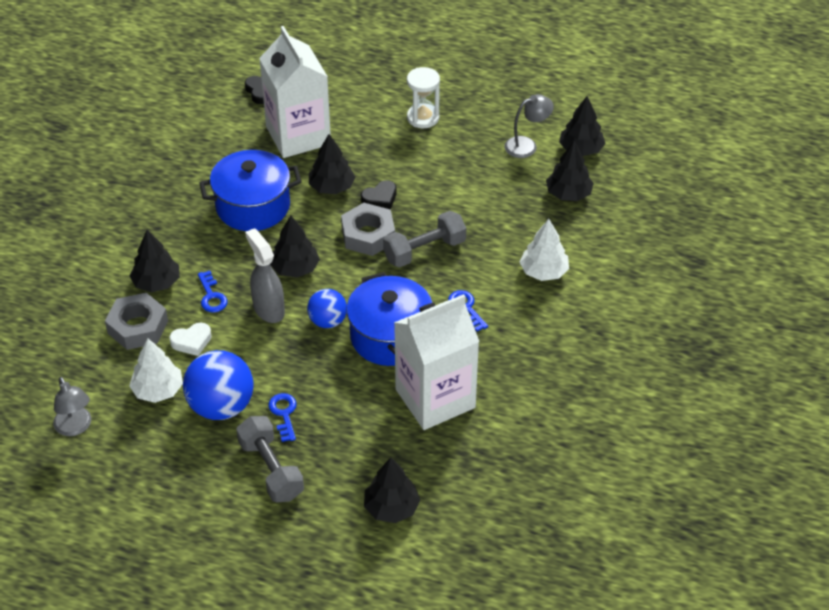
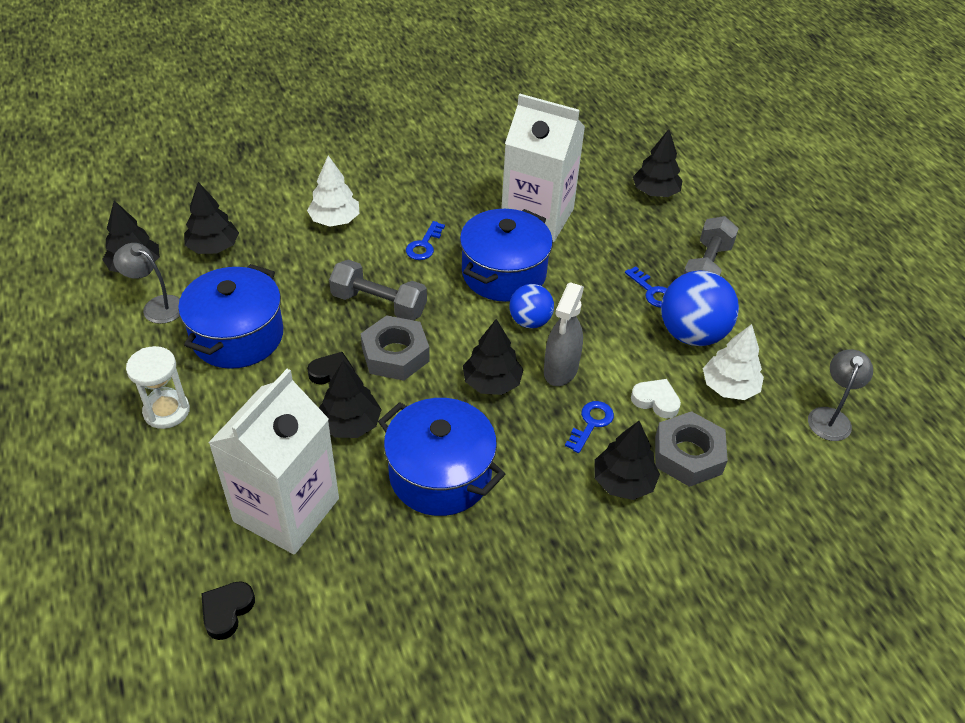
camera: 130 degrees left, 0 degrees up
(284, 414) = (652, 291): blue key -> blue key turned 75 degrees counterclockwise
(460, 170) = (237, 336): none -> blue pot

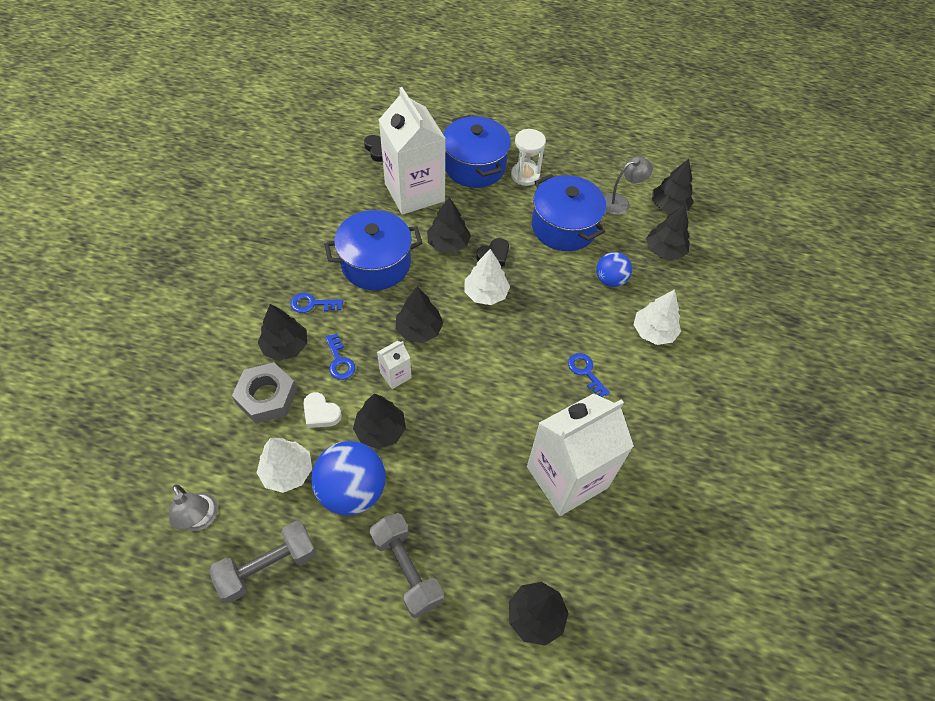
camera: 125 degrees right, 10 degrees up
(379, 304) = (540, 310): grey dumbbell -> grey dumbbell (268, 566)
(395, 354) = (485, 293): grey nut -> white tree
(504, 273) = (516, 405): blue pot -> blue pot (474, 166)
(530, 321) = (454, 388): blue ball -> blue ball (610, 280)
(560, 370) = (395, 375): grey spray bottle -> white carton
(623, 348) = (380, 430): none -> black tree
(652, 291) = (417, 499): blue key -> blue key (312, 304)
(656, 401) = (321, 413): white heart -> white heart turned 60 degrees clockwise

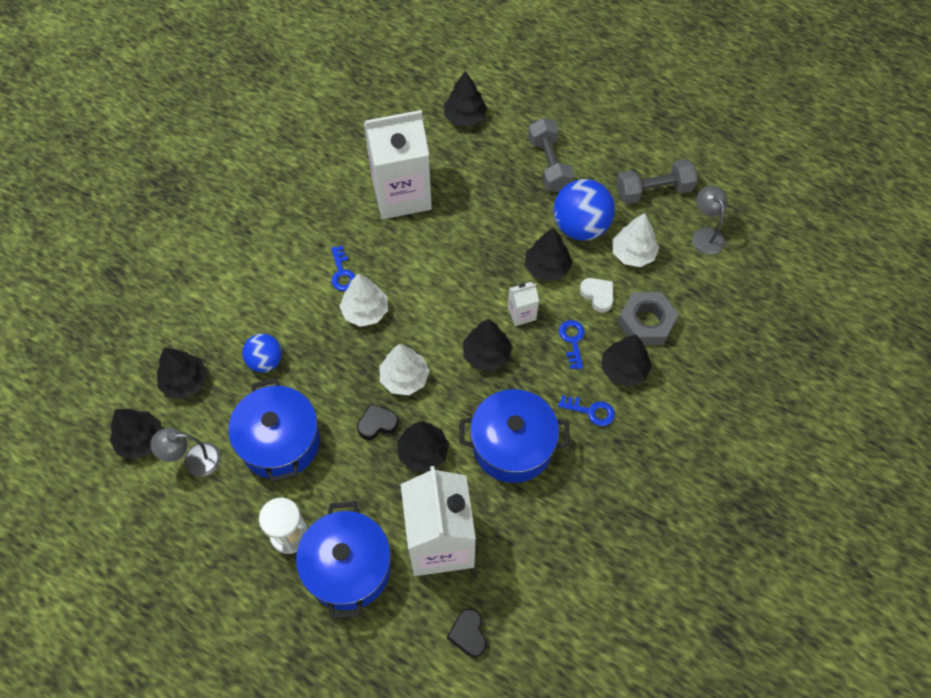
camera: 160 degrees left, 5 degrees up
(653, 332) = (255, 295): white tree -> white tree (365, 311)

